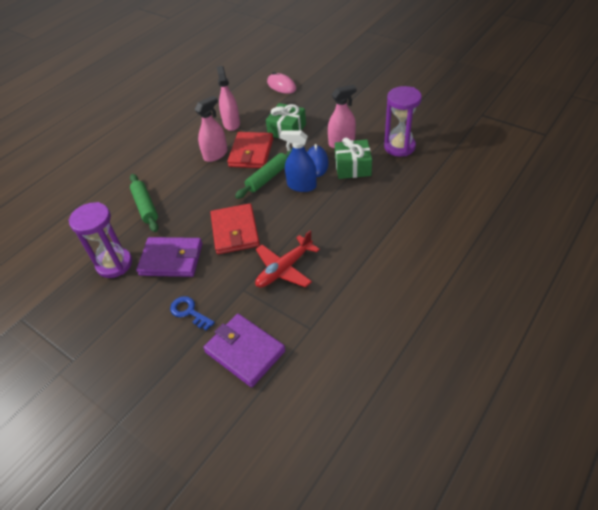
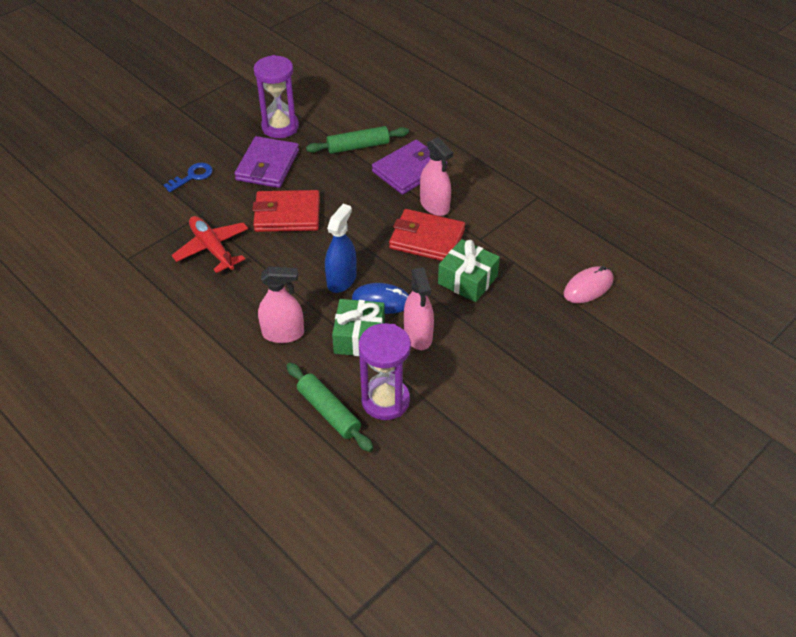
camera: 95 degrees right, 0 degrees up
(231, 123) = (500, 224): pink spray bottle -> pink spray bottle (283, 333)
(245, 351) = (126, 211): purple wallet -> purple wallet (409, 170)
(268, 177) = (370, 250): green rolling pin -> green rolling pin (329, 412)

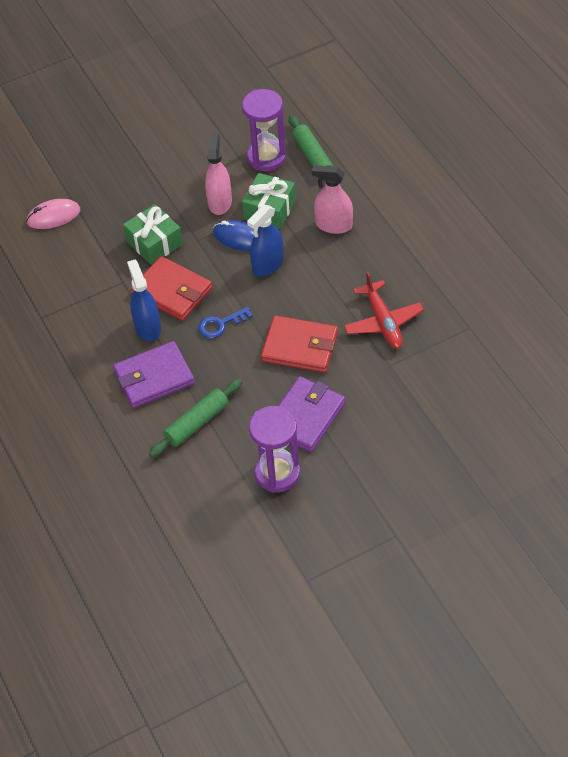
camera: 160 degrees left, 5 degrees up
(192, 176) = (391, 418): blue key -> blue key (220, 324)
(358, 146) = (196, 423): green rolling pin -> green rolling pin turned 45 degrees counterclockwise
(434, 205) = (148, 327): pink spray bottle -> blue spray bottle

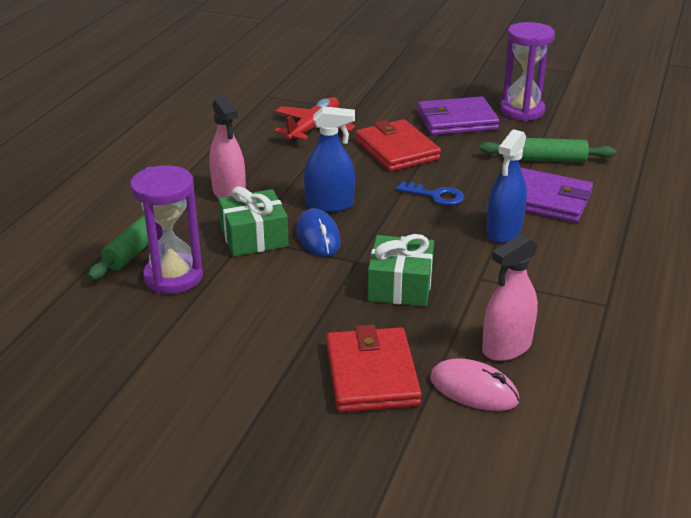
camera: 135 degrees left, 20 degrees down
(172, 291) = (442, 240): red wallet -> red wallet (371, 375)
(220, 202) = (283, 273): pink spray bottle -> pink spray bottle (506, 347)

